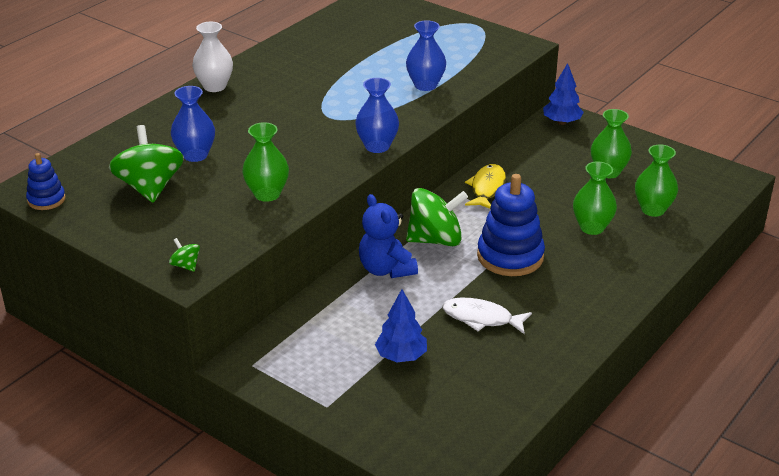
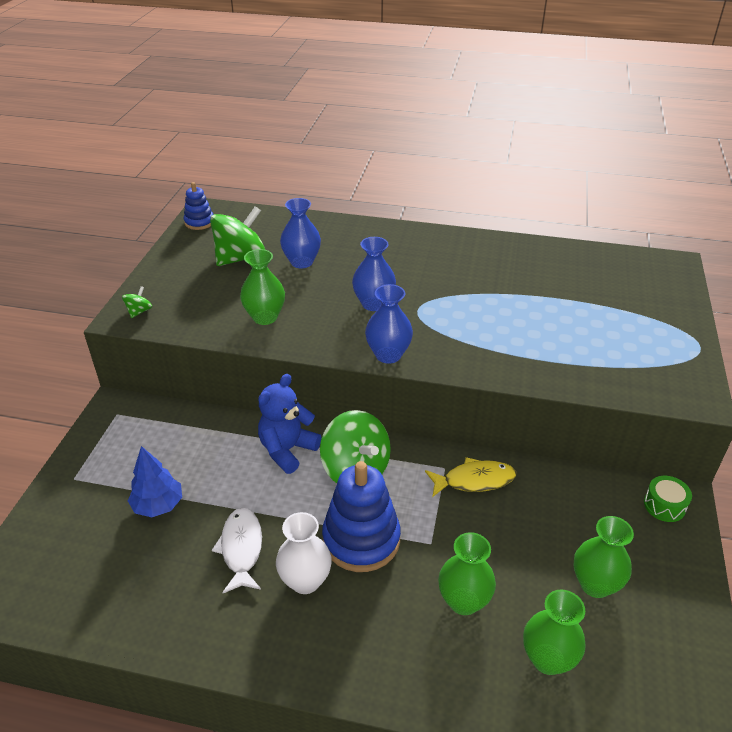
camera: 65 degrees right, 5 degrees up
(214, 86) = (415, 235): white vase -> white vase (305, 581)
(425, 85) = (532, 350): blue vase -> blue vase (373, 304)
(562, 122) = (664, 505): blue tree -> green drum

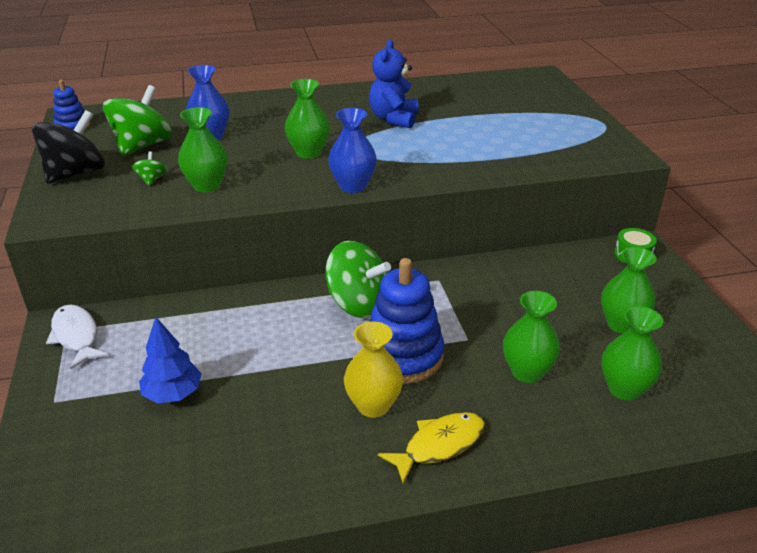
camera: 25 degrees left, 5 degrees down
(139, 311) = (60, 211): green spinning top -> green spinning top (152, 180)
(173, 274) = (76, 173): none -> black spinning top
(241, 548) = (290, 401): white fish -> white fish (76, 336)
(287, 450) = (280, 308): blue teddy bear -> blue teddy bear (393, 119)
(305, 581) = (373, 405): white vase -> yellow vase
(373, 304) = (308, 153): blue vase -> green vase
(474, 480) = (471, 281): yellow fish -> yellow fish (439, 445)

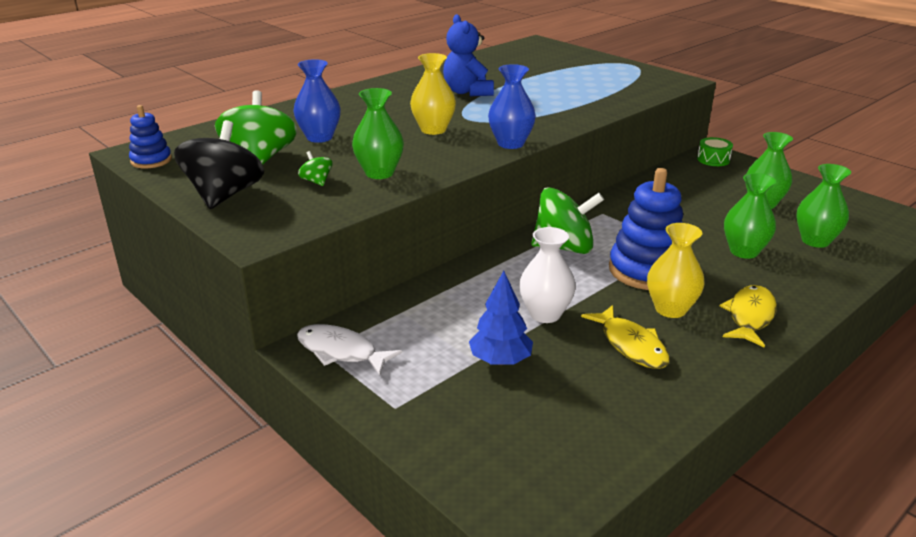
camera: 30 degrees left, 5 degrees down
(260, 365) = (545, 314): none -> white vase
(292, 427) = (631, 345): none -> yellow fish
(308, 153) = (433, 130): green vase -> yellow vase

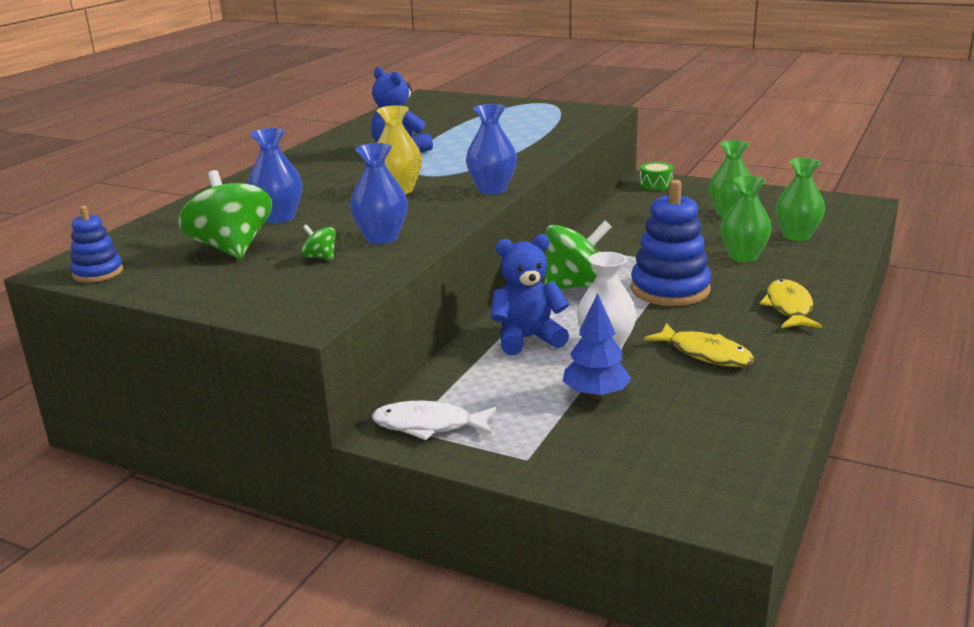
camera: 20 degrees left, 5 degrees down
(224, 195) = (227, 289): black spinning top -> none
(379, 173) = (381, 238): green vase -> blue vase
(483, 289) = (527, 339): none -> blue teddy bear
(670, 309) = (717, 317): yellow vase -> none

